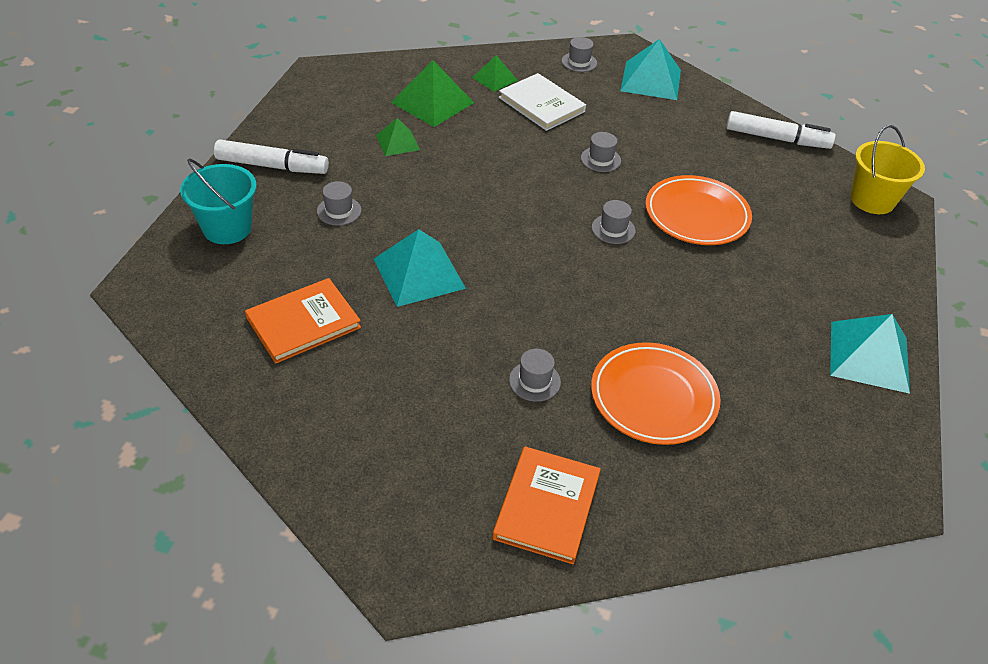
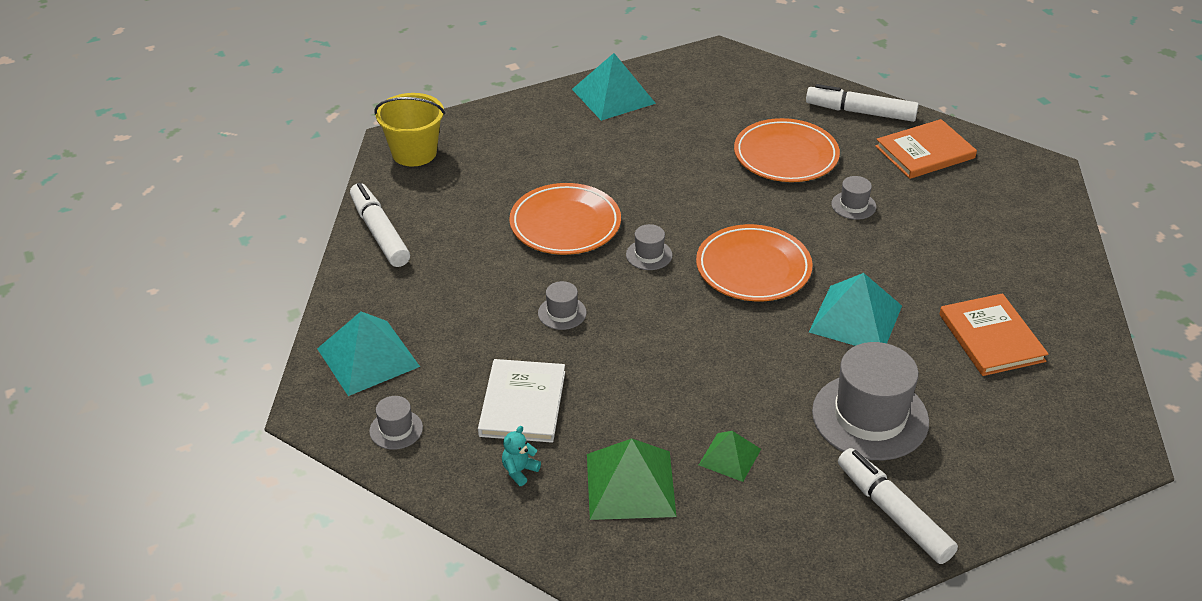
camera: 130 degrees left, 5 degrees down
(227, 228) = (997, 466): turquoise bucket -> none
(303, 323) = (991, 337): orange book -> orange book turned 60 degrees clockwise
(339, 211) = (870, 417): grey hat -> grey hat, size x2.20
(494, 78) = (519, 471): green pyramid -> turquoise teddy bear
(535, 266) = (753, 268): none -> orange plate
(667, 519) = (860, 112): none -> white marker

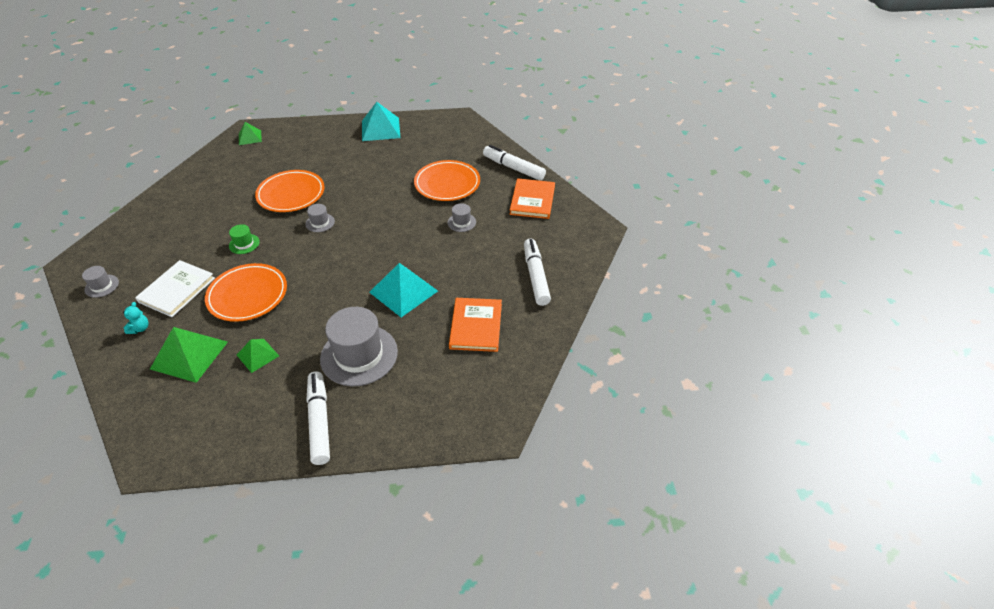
camera: 20 degrees right, 5 degrees up
(368, 357) = (125, 242): turquoise pyramid -> none
(379, 233) = (193, 176): white marker -> white marker (535, 276)
(414, 153) = (250, 137): yellow bucket -> green pyramid
(519, 471) = (140, 328): turquoise teddy bear -> turquoise teddy bear turned 135 degrees clockwise
(562, 313) = (244, 244): grey hat -> green hat
(753, 268) = (371, 245): orange plate -> orange plate (248, 295)
(925, 152) = (532, 200): orange book -> orange book turned 75 degrees counterclockwise

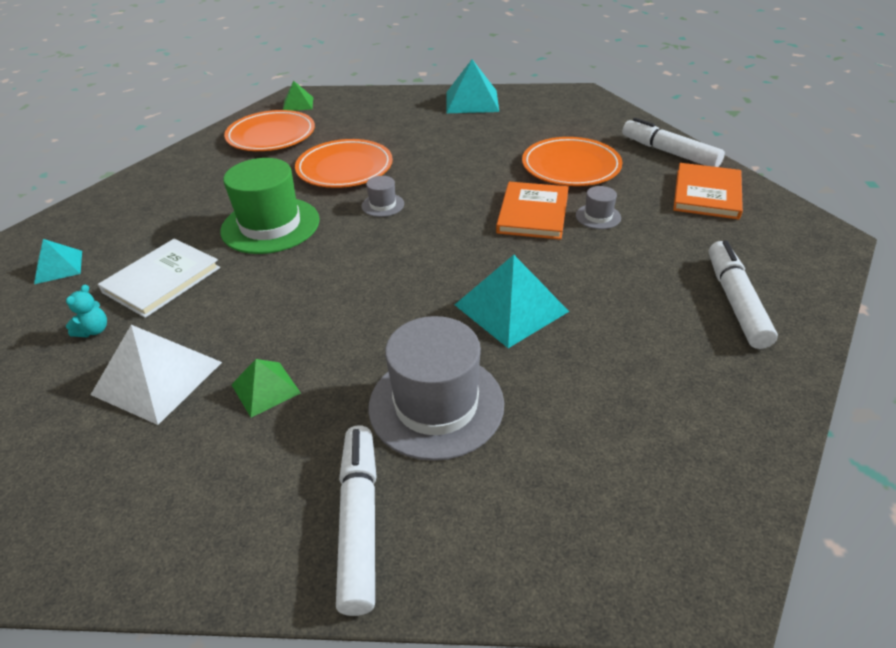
camera: 10 degrees right, 5 degrees down
(102, 286) = (58, 267): grey hat -> turquoise pyramid
(189, 355) = (158, 378): green pyramid -> white pyramid
(244, 244) = (270, 225): green hat -> green hat, size x2.20
(248, 295) = (264, 295): orange plate -> orange plate (271, 136)
(476, 326) = (642, 374): orange book -> orange book (533, 213)

